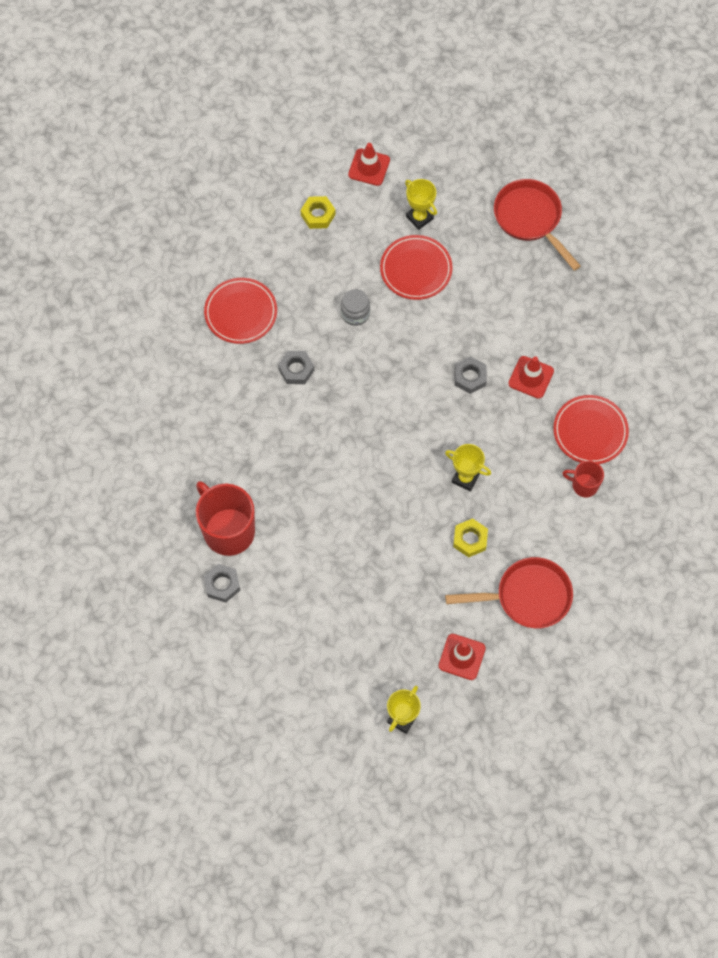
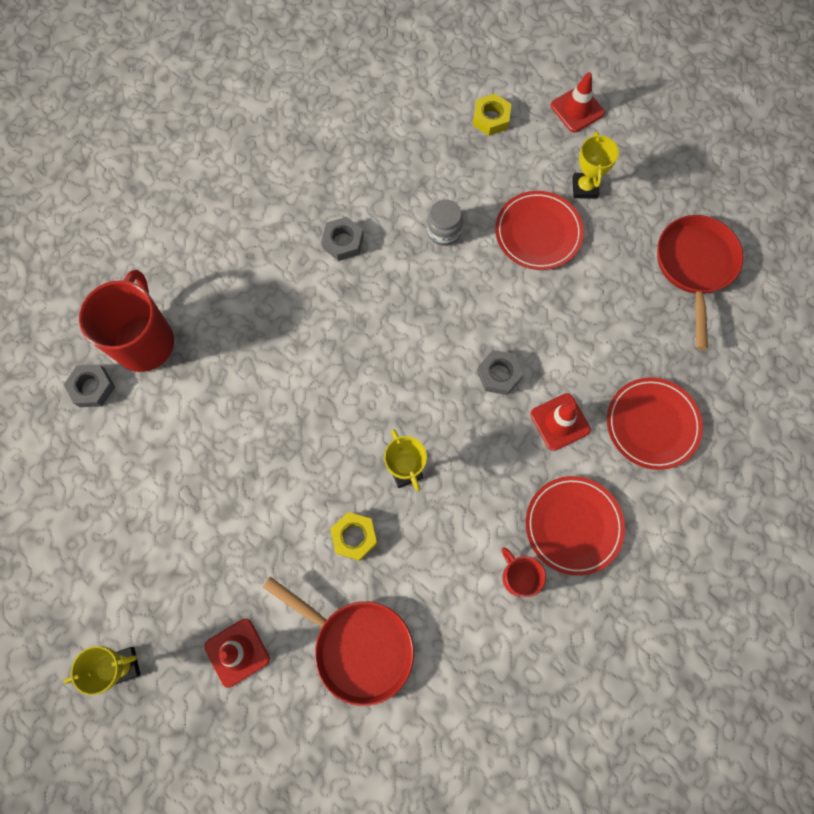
camera: 40 degrees right, 5 degrees up
(241, 313) = (342, 154): red plate -> red plate (652, 424)

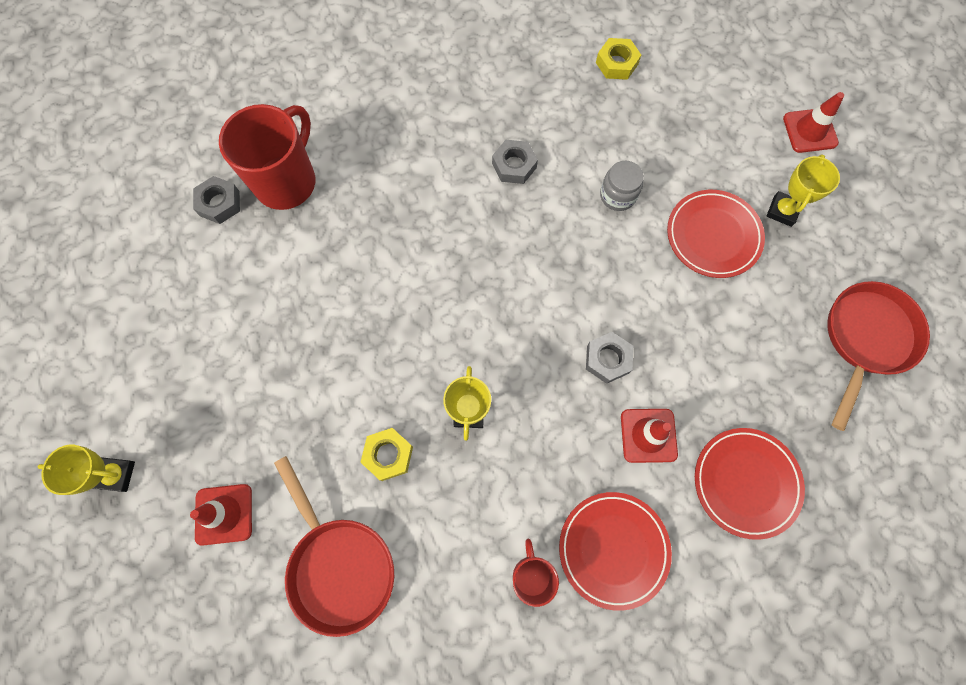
camera: 25 degrees right, 0 degrees up
(491, 118) = (716, 106): yellow nut -> yellow nut (616, 63)

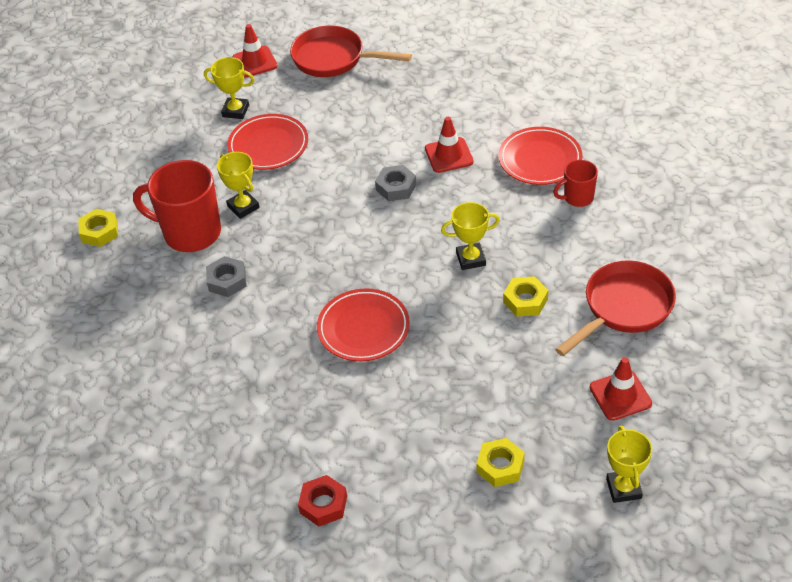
camera: 100 degrees left, 25 degrees down
(192, 364) = (500, 466): none -> yellow nut
(219, 203) = (323, 504): grey nut -> red nut
(287, 181) = (283, 453): red mug -> red mug (190, 233)
(617, 195) = (243, 207): grey jar -> yellow trophy
(746, 482) = (464, 103): red plate -> red plate (363, 328)
(809, 131) = (155, 105): red traffic cone -> red traffic cone (255, 62)

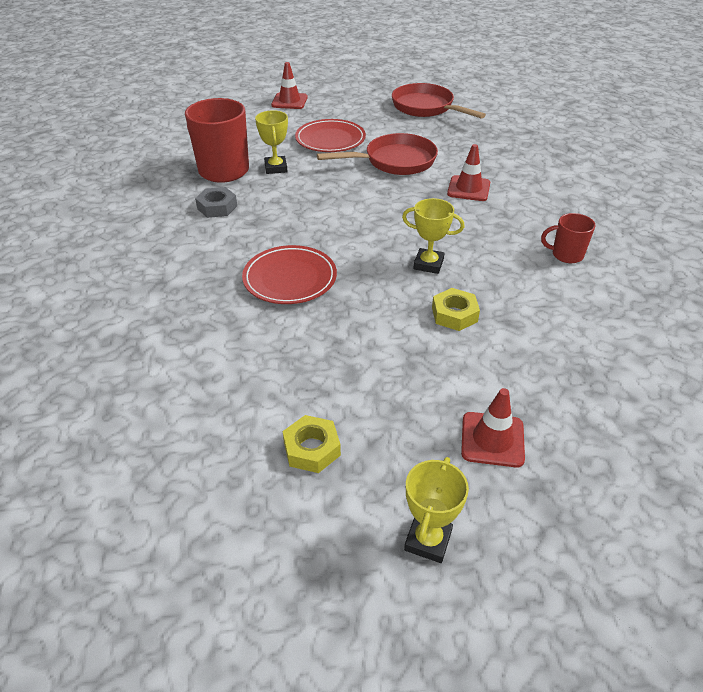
camera: 25 degrees right, 5 degrees down
(99, 232) = (163, 149): yellow nut -> none
(235, 111) = (326, 115): yellow trophy -> none
(255, 62) = (366, 94): red traffic cone -> red traffic cone (289, 101)
(323, 504) = (121, 402): red nut -> none
(396, 187) = (405, 194): grey nut -> none
(540, 159) = (549, 217): red plate -> none
(623, 308) = (552, 360): red pan -> red pan (394, 161)

